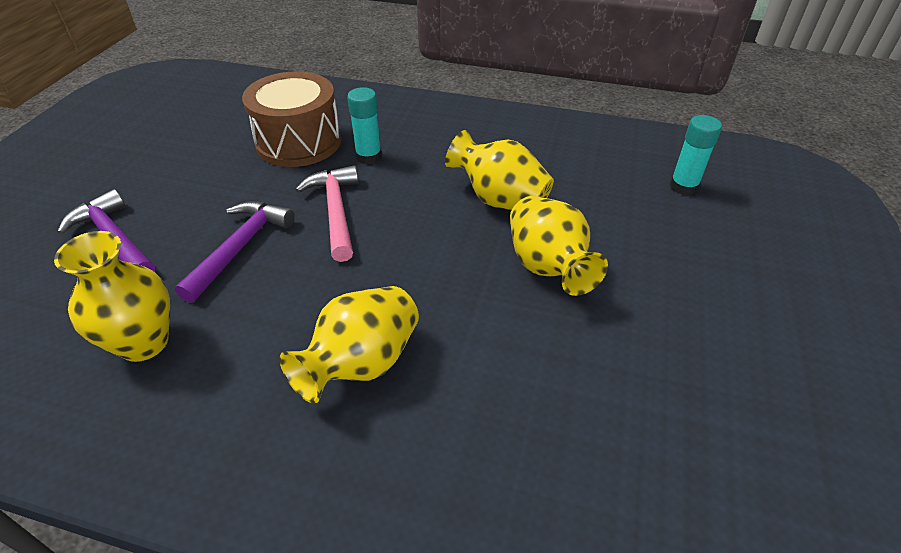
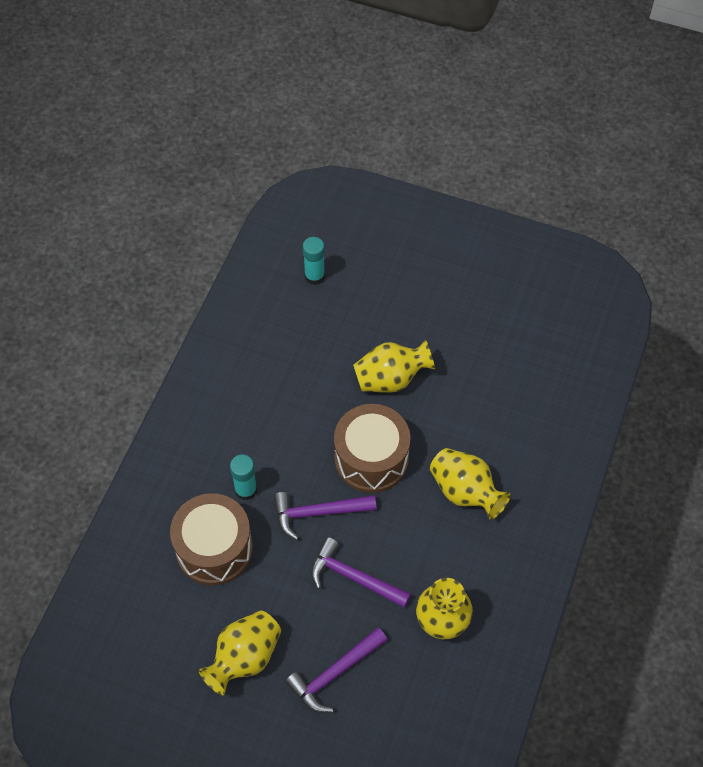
camera: 85 degrees left, 15 degrees up
(335, 211) = (317, 513): pink hammer -> purple hammer
(415, 254) = (371, 458): none -> brown drum
(499, 199) = (316, 398): yellow vase -> yellow vase (244, 658)

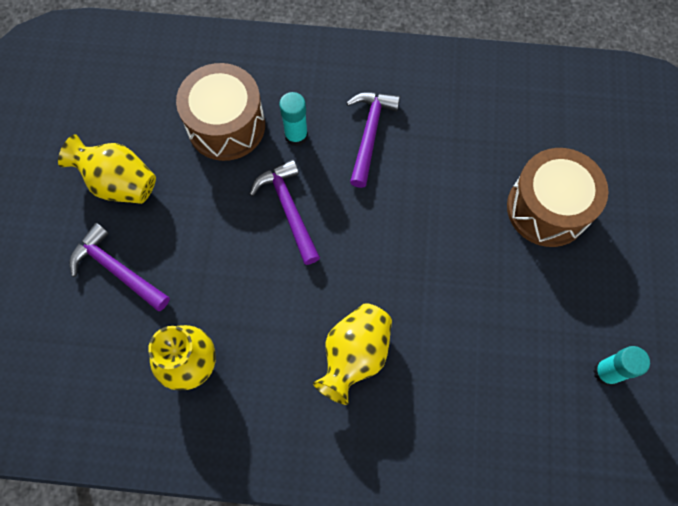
camera: 75 degrees right, 10 degrees up
(314, 276) = (571, 132): turquoise glue stick -> turquoise glue stick (606, 372)
(353, 577) = (225, 262): purple hammer -> purple hammer (369, 134)
(371, 458) = (366, 246): brown drum -> brown drum (547, 208)
(391, 379) = (471, 242): yellow vase -> none

